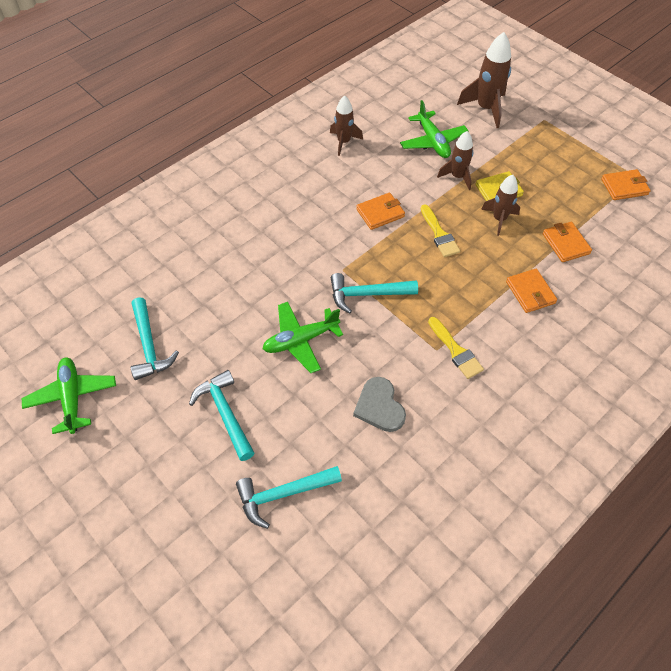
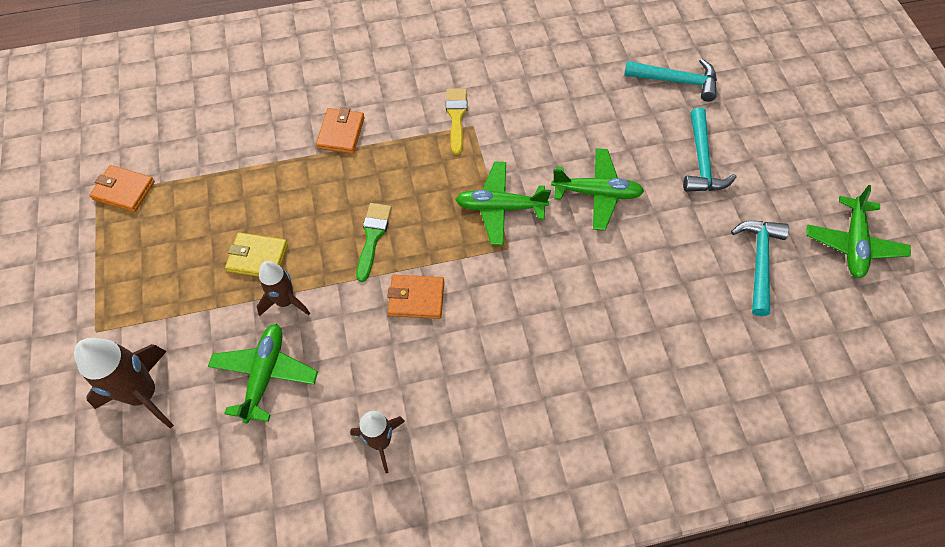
camera: 150 degrees left, 5 degrees up
(367, 294) = (500, 207): turquoise hammer -> green plane
(379, 406) = (558, 105): grey heart -> none
(439, 234) = (372, 237): yellow brush -> green brush
(499, 219) = (293, 221): brown rocket -> none
(565, 244) = (256, 161): orange wallet -> none

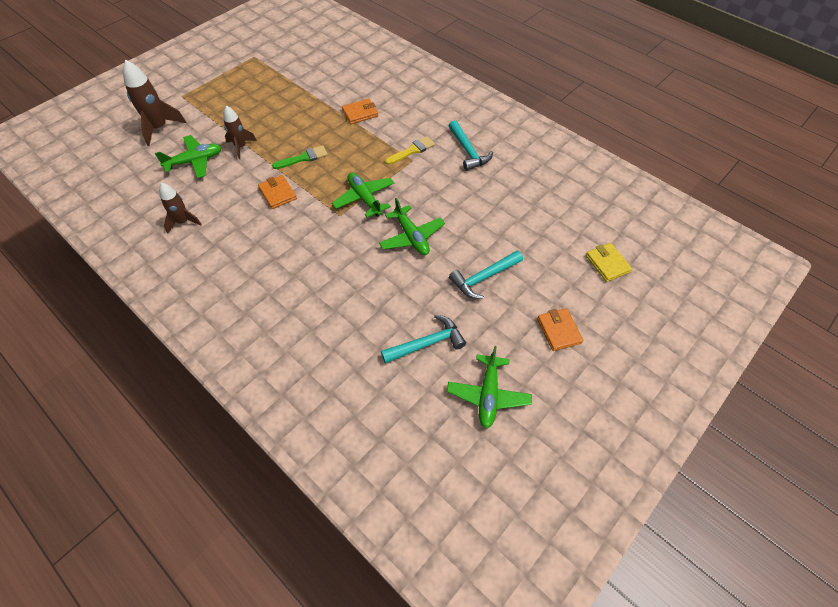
camera: 55 degrees right, 5 degrees down
(124, 190) = (263, 63): orange wallet -> orange wallet (559, 331)
(258, 257) = (259, 124): yellow wallet -> yellow wallet (607, 264)
(676, 81) = (539, 236): turquoise hammer -> turquoise hammer (468, 151)
(853, 243) = (488, 394): green plane -> green plane turned 60 degrees counterclockwise

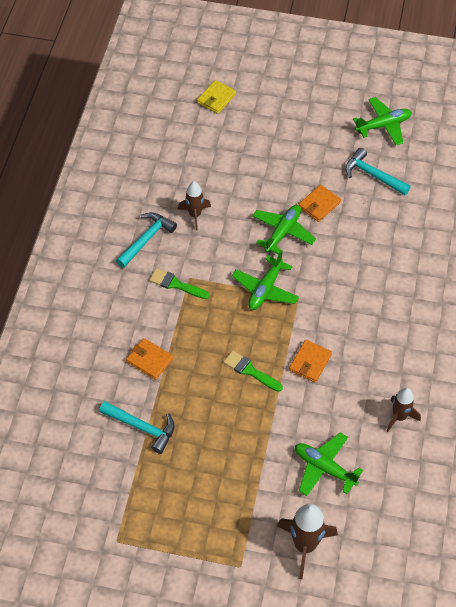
camera: 120 degrees left, 0 degrees up
(241, 147) = (275, 439): brown rocket -> brown rocket (195, 215)
(412, 150) = (176, 284): yellow brush -> green brush
(484, 278) = (288, 167): turquoise hammer -> turquoise hammer (142, 427)
(559, 331) = (302, 106): orange wallet -> orange wallet (319, 205)

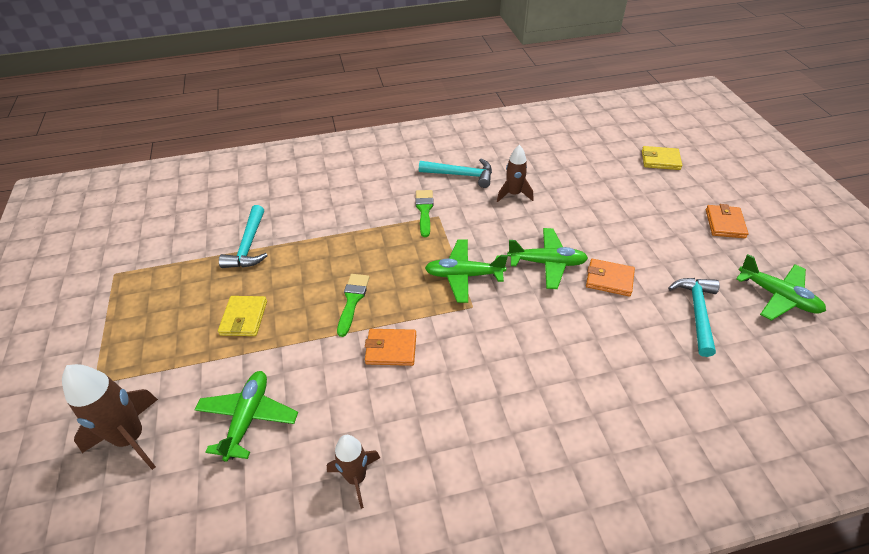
camera: 65 degrees right, 10 degrees down
(149, 360) = (327, 224): orange wallet -> orange wallet (725, 223)
(227, 450) = (244, 318): none -> yellow wallet

